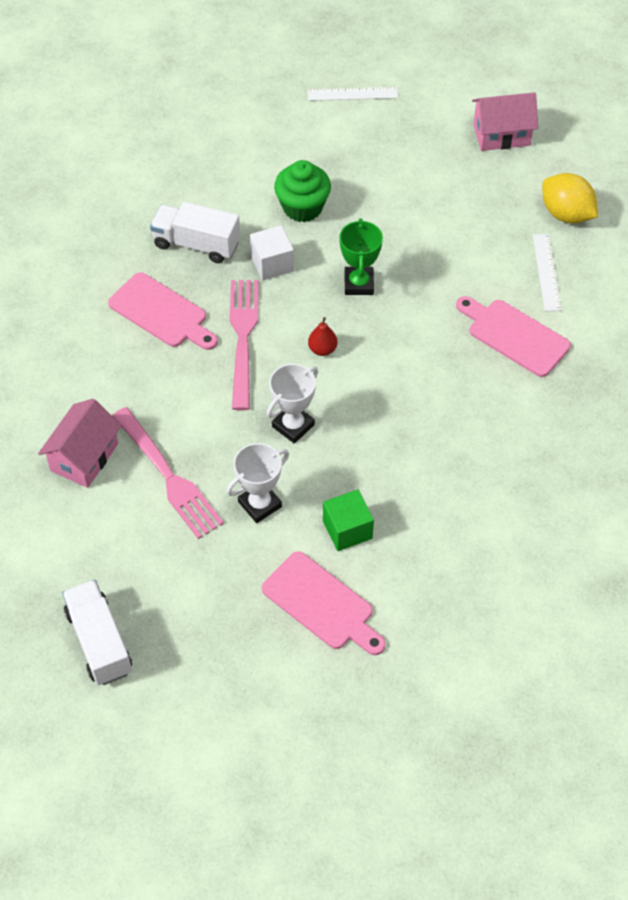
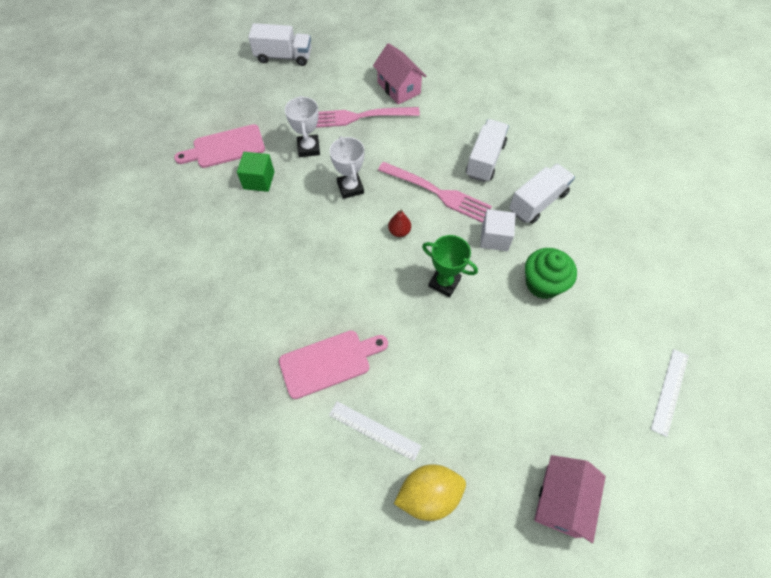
camera: 120 degrees right, 5 degrees up
(161, 313) = (485, 160): pink cutting board -> white truck

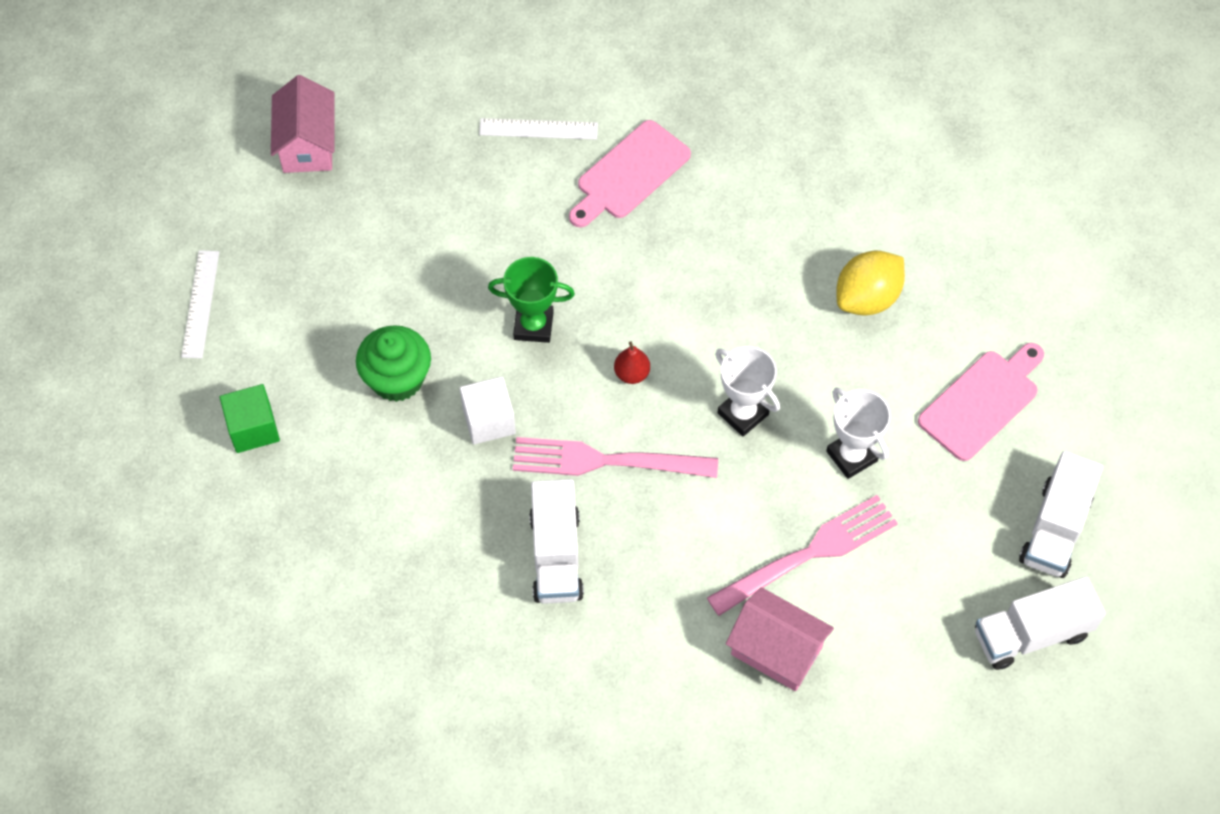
camera: 155 degrees right, 0 degrees up
(259, 180) = (887, 368): green cube -> green cube (253, 428)
(429, 494) = (451, 97): yellow lemon -> yellow lemon (867, 298)
(537, 202) = (443, 509): white truck -> white truck (1055, 528)

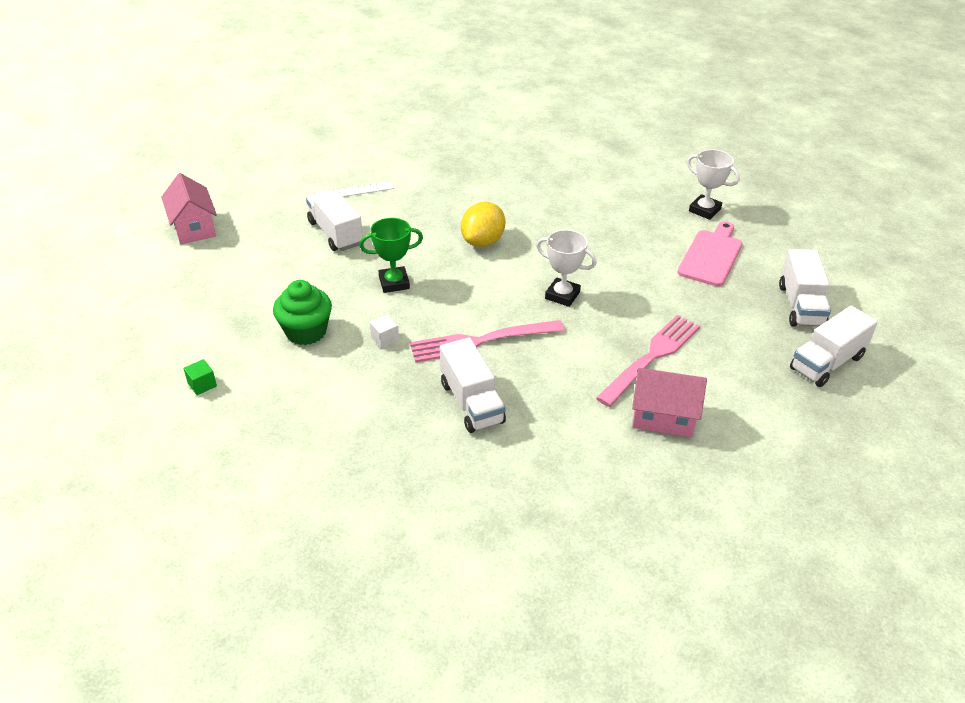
camera: 20 degrees left, 20 degrees down
(200, 304) = (137, 324): white ruler -> none
(253, 428) = (202, 385): green cube -> green cube, size x0.61
(488, 209) = (335, 233): none -> white truck
(489, 420) = (385, 339): white cube -> white cube, size x0.61
(629, 174) = (423, 199): pink cutting board -> none
(632, 374) = (475, 292): red pear -> none
(851, 456) = (647, 300): white trophy -> white trophy (704, 210)
(867, 298) = (608, 224): yellow lemon -> yellow lemon (483, 241)

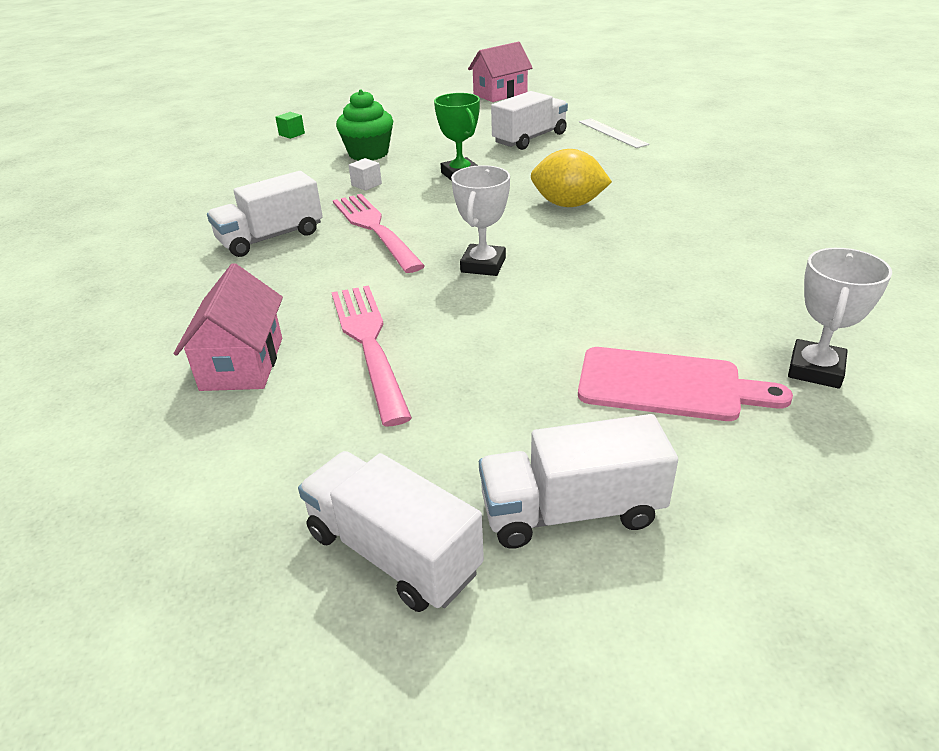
camera: 80 degrees right, 5 degrees down
(651, 357) = (369, 344): pink fork -> pink fork turned 135 degrees counterclockwise

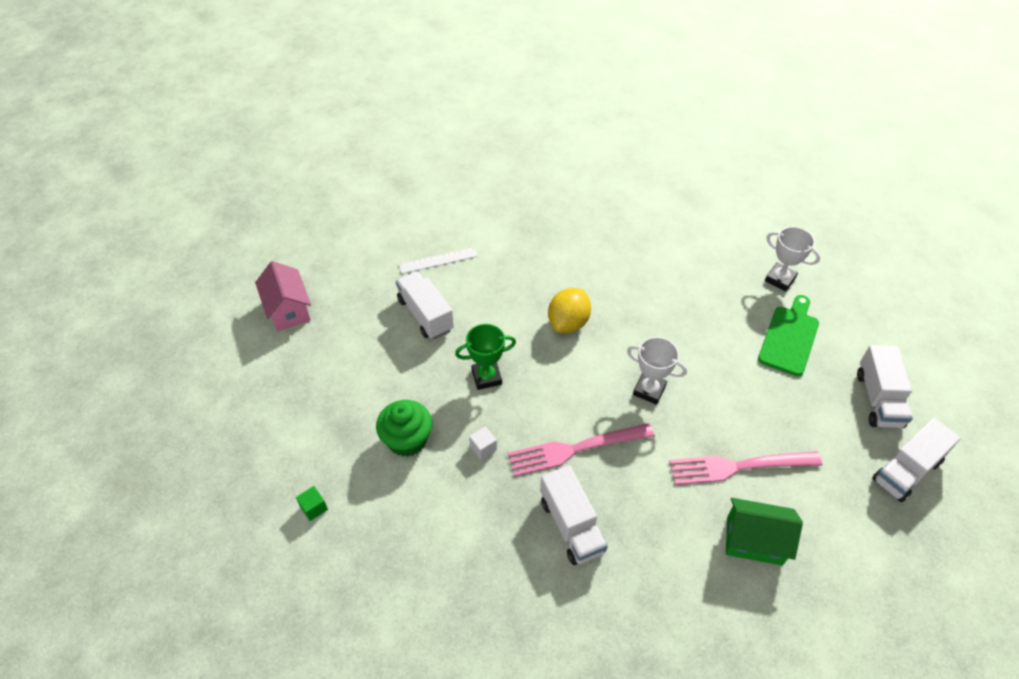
camera: 80 degrees left, 15 degrees up
(242, 363) = (754, 541): pink house -> green house
(668, 385) = (789, 337): pink cutting board -> green cutting board

